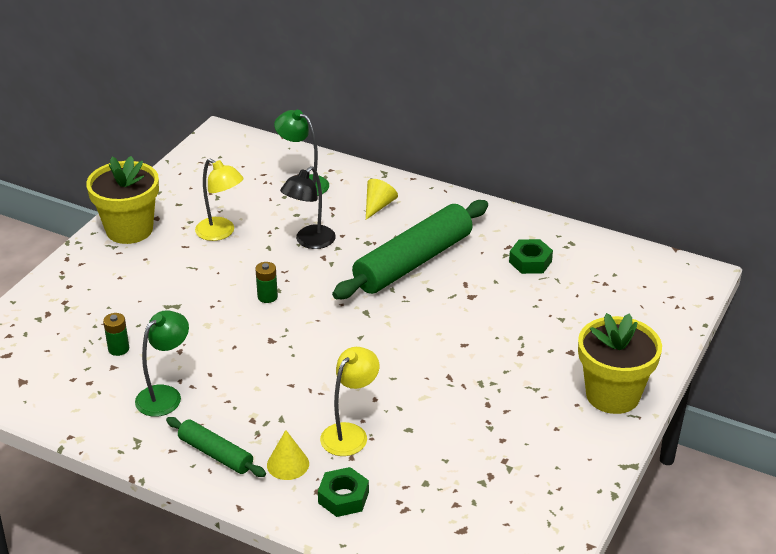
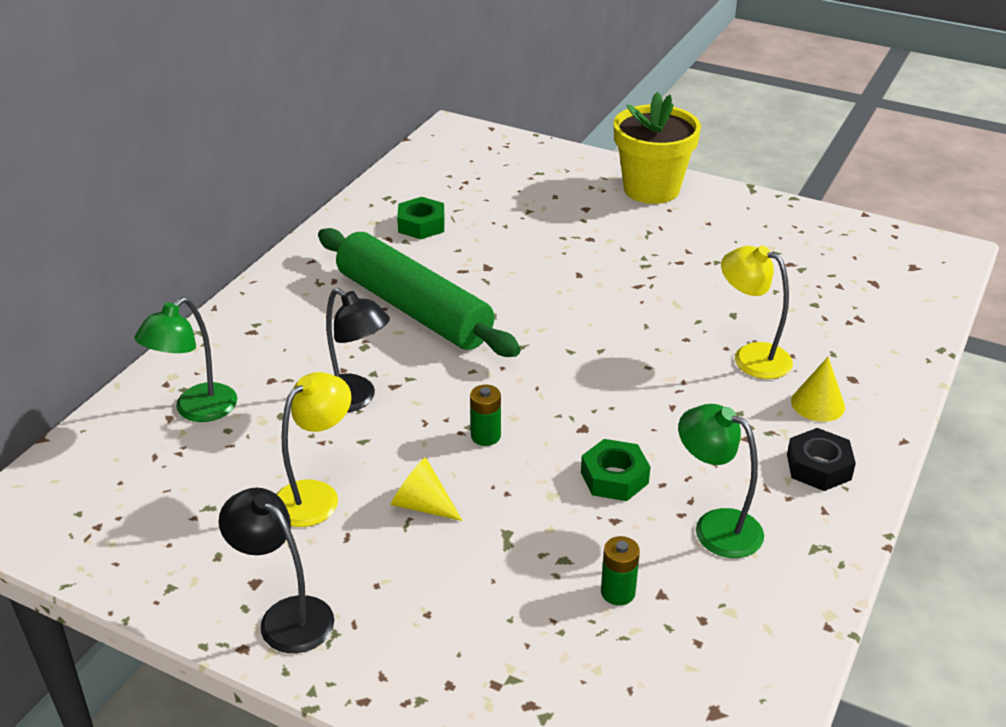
camera: 90 degrees left, 0 degrees up
(129, 230) = (286, 616): yellow flower pot -> black lamp
(216, 454) = (818, 467): green rolling pin -> black nut
(343, 497) = (857, 360): green nut -> green nut (614, 477)
(378, 206) = (277, 337): yellow cone -> yellow cone (422, 505)

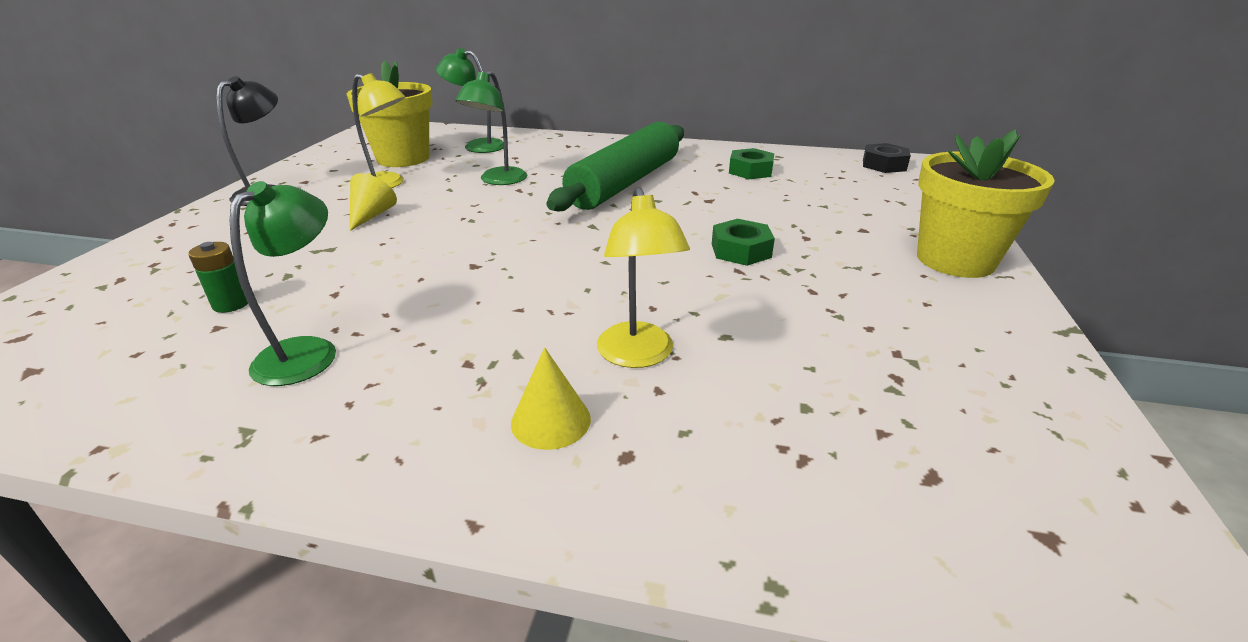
camera: 75 degrees right, 5 degrees down
(210, 484) = (403, 158): none -> yellow flower pot
(355, 399) = (498, 180): black lamp -> green lamp
(485, 436) = (458, 227): green battery -> none
(614, 477) = (398, 287): green nut -> green nut (741, 250)
(751, 357) = (638, 356): yellow lamp -> yellow lamp turned 150 degrees clockwise
(818, 467) = (408, 427): black nut -> black nut (884, 165)

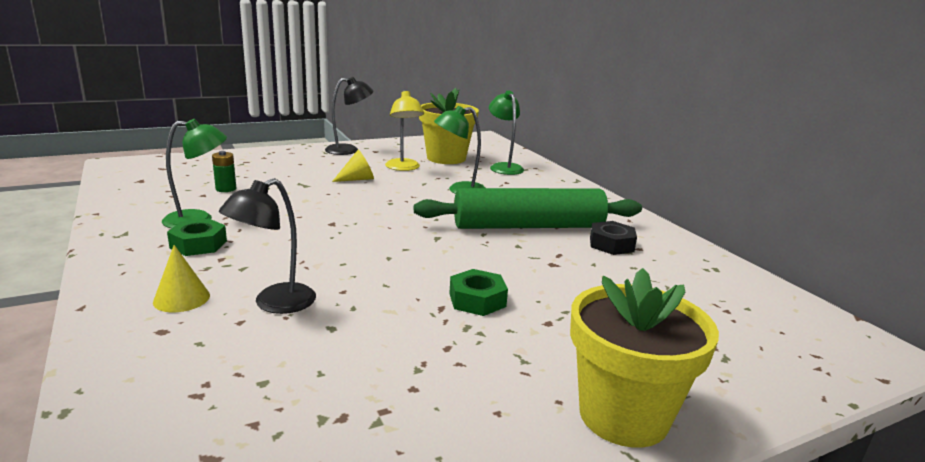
camera: 50 degrees right, 10 degrees down
(638, 356) = (274, 304): yellow lamp -> black lamp
(750, 171) = (650, 265): green nut -> green nut (198, 244)
(884, 165) = (815, 328): black nut -> black nut (611, 244)

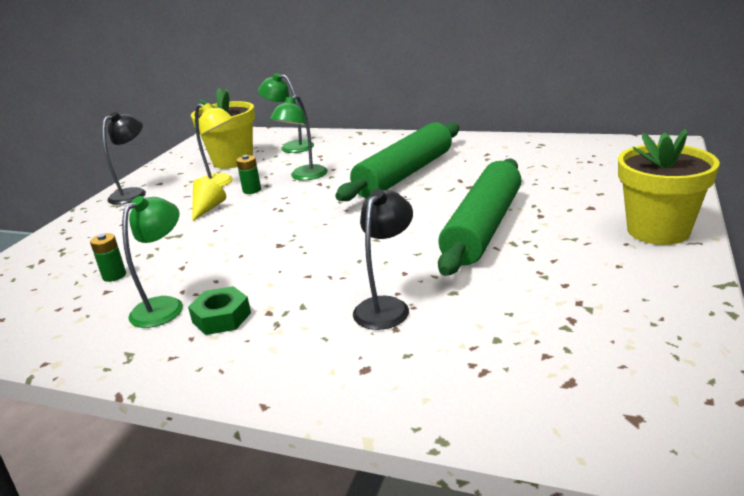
camera: 40 degrees left, 5 degrees up
(181, 298) = (319, 348): yellow cone -> none
(274, 304) = (386, 306): black lamp -> black lamp turned 150 degrees counterclockwise
(407, 182) = (252, 190): none -> green battery
(477, 300) = (483, 228): green nut -> green rolling pin
(611, 244) = (470, 159): black nut -> none

